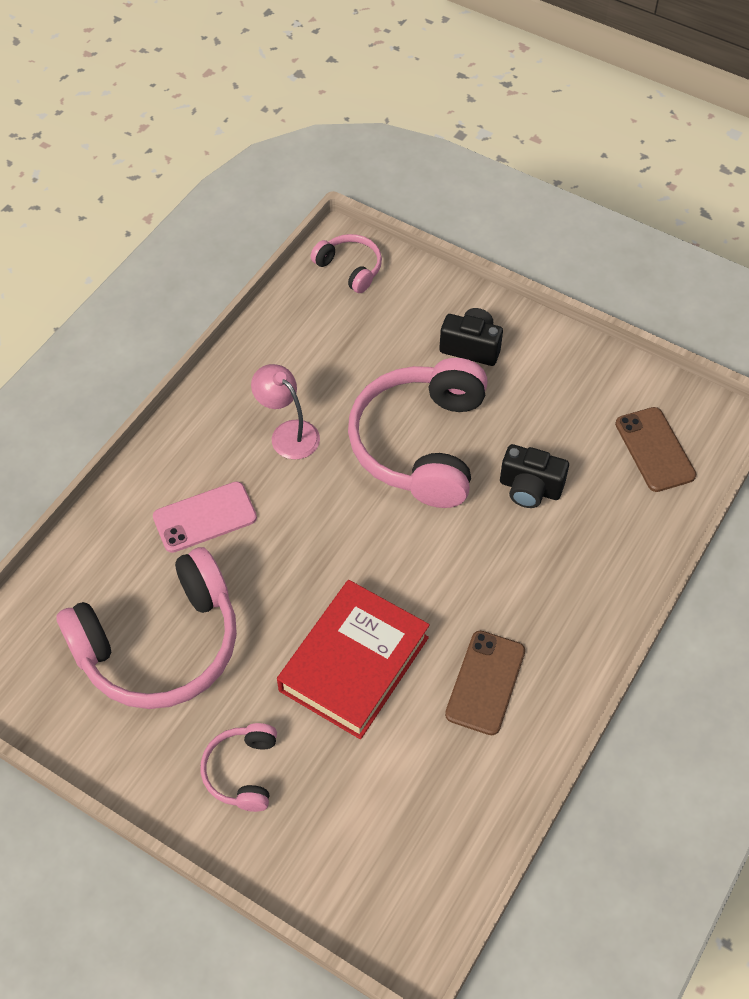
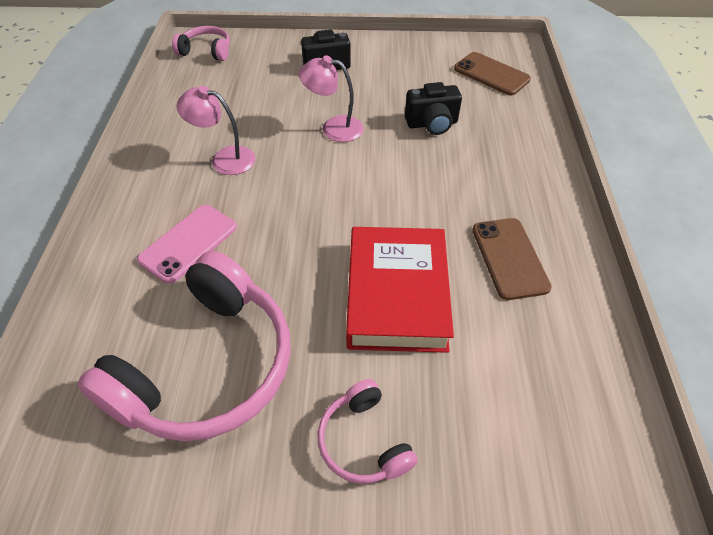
camera: 30 degrees left, 5 degrees down
(420, 444) = (333, 128): pink headphones -> pink lamp

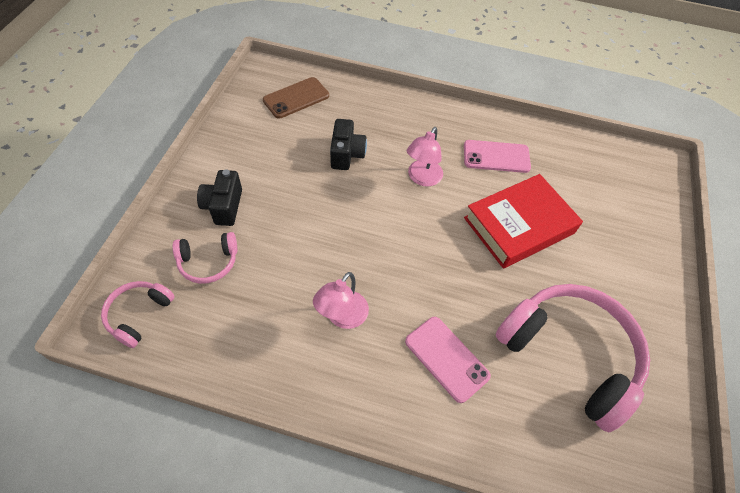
camera: 80 degrees left, 5 degrees up
(333, 128) = (327, 222): pink lamp -> pink lamp (422, 178)
(363, 441) = (625, 270): pink headphones -> pink headphones (208, 262)
(396, 294) = (519, 225): red book -> red book turned 45 degrees counterclockwise
(509, 258) = (496, 157): brown phone -> pink phone

